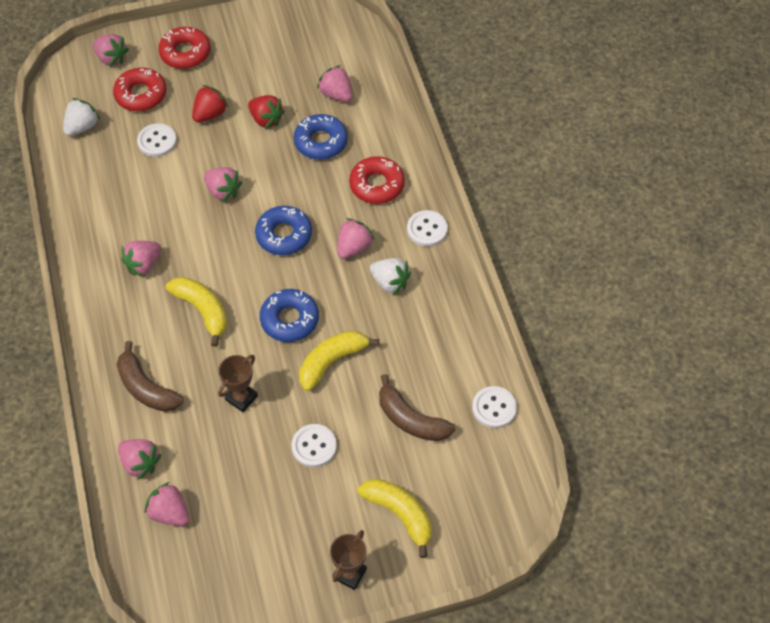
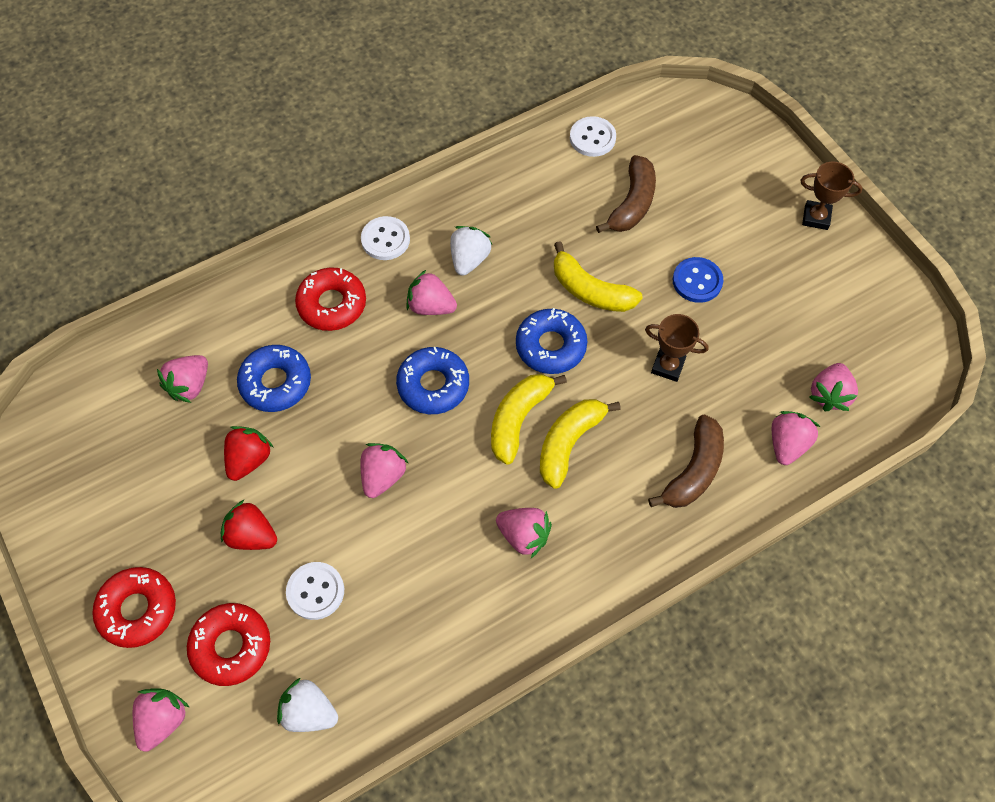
camera: 105 degrees left, 5 degrees up
(314, 446) = (697, 281): white button -> blue button
(400, 514) = (738, 191): yellow banana -> yellow banana (518, 419)

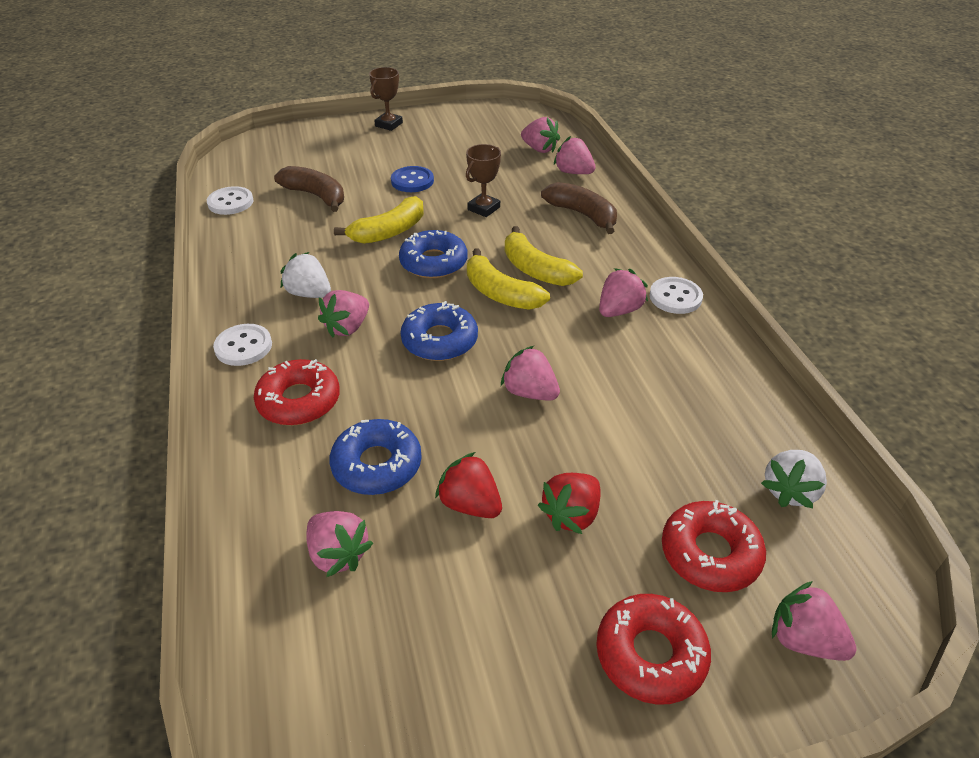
camera: 75 degrees left, 20 degrees down
(315, 591) = (651, 466): white button -> white button (675, 297)

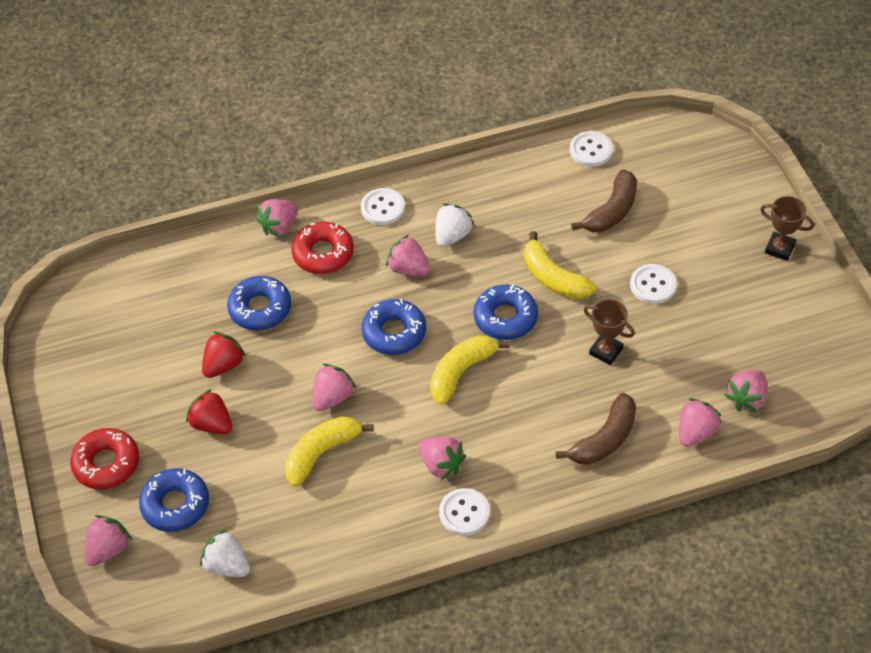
camera: 90 degrees right, 10 degrees up
(338, 554) = (188, 299): pink strawberry -> pink strawberry (279, 226)
(412, 181) = (653, 285): blue button -> white button
(535, 270) = (500, 398): yellow banana -> yellow banana (321, 453)
(710, 553) = (175, 505): red donut -> blue donut

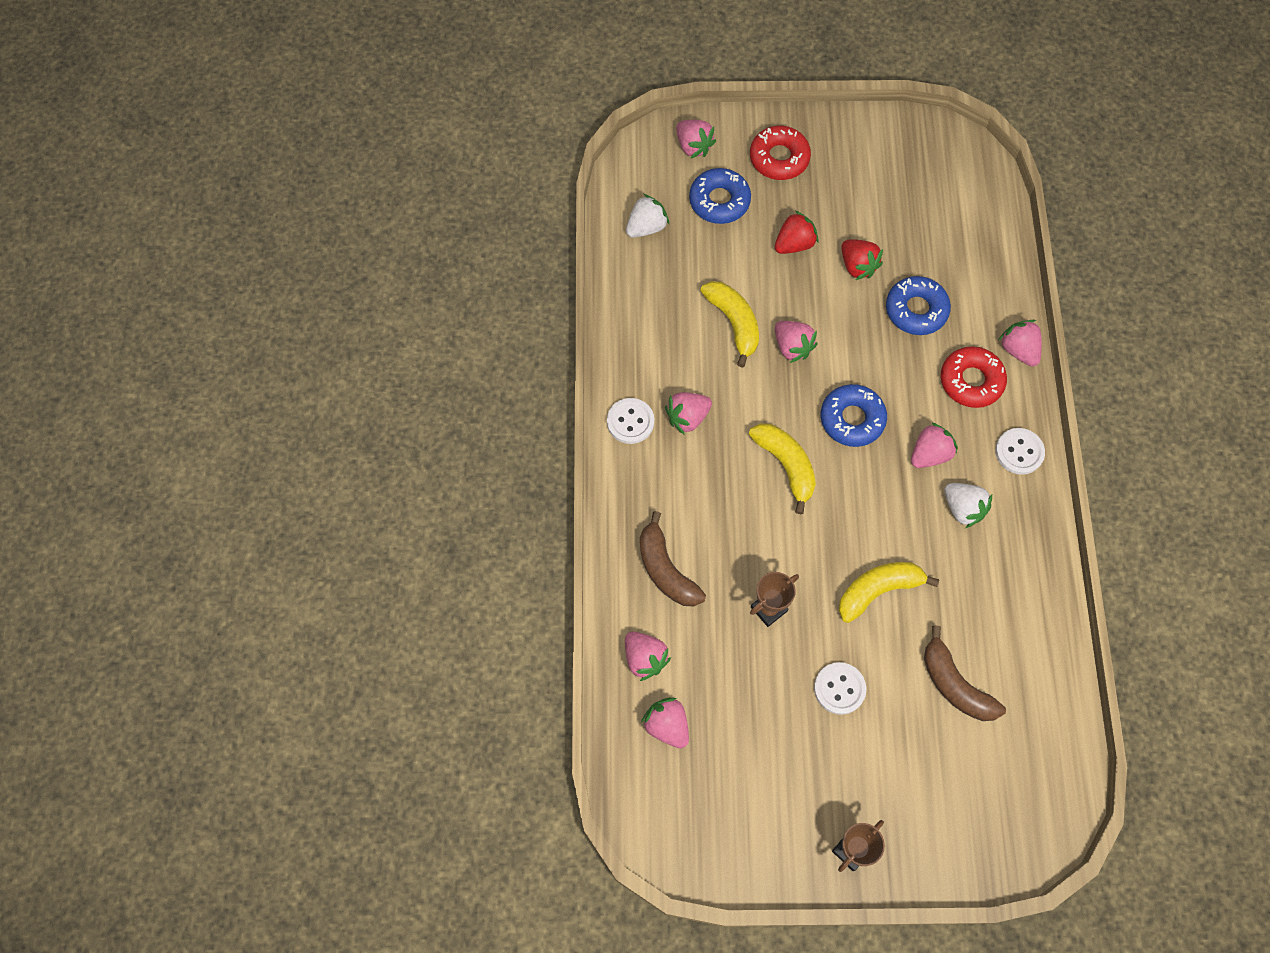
camera: 105 degrees right, 15 degrees up
(505, 318) = (839, 526): blue donut -> none
(591, 150) = (1053, 695): white button -> none

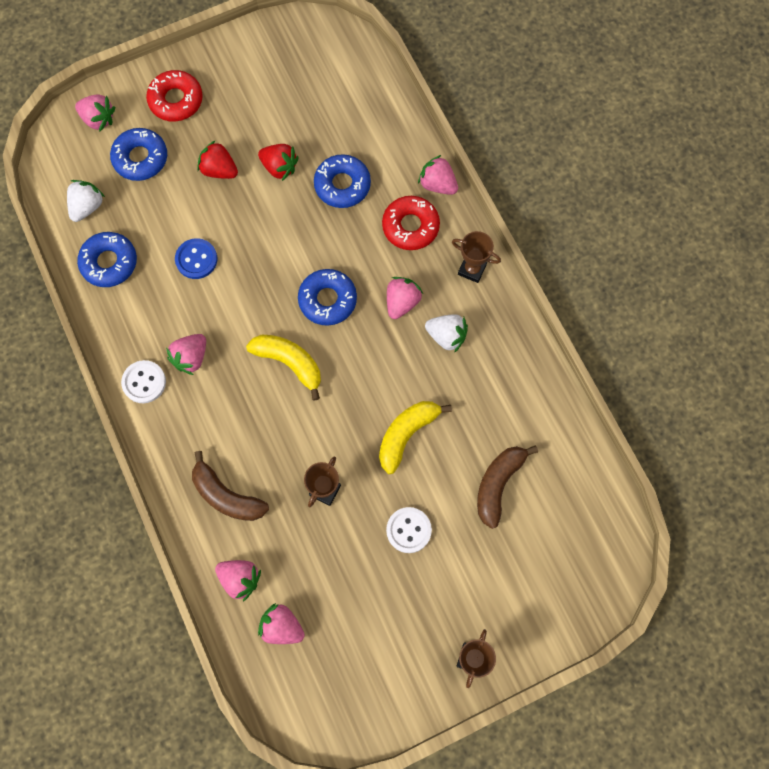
camera: 25 degrees left, 5 degrees up
(645, 290) = (109, 262): none -> blue donut
(734, 323) = (196, 259): yellow banana -> blue button
(792, 347) = (253, 259): pink strawberry -> none
(794, 244) = (219, 170): red strawberry -> red strawberry turned 90 degrees counterclockwise
(955, 685) = (498, 484): brown banana -> brown banana turned 90 degrees clockwise
(1019, 452) = (472, 269): white button -> brown trophy

